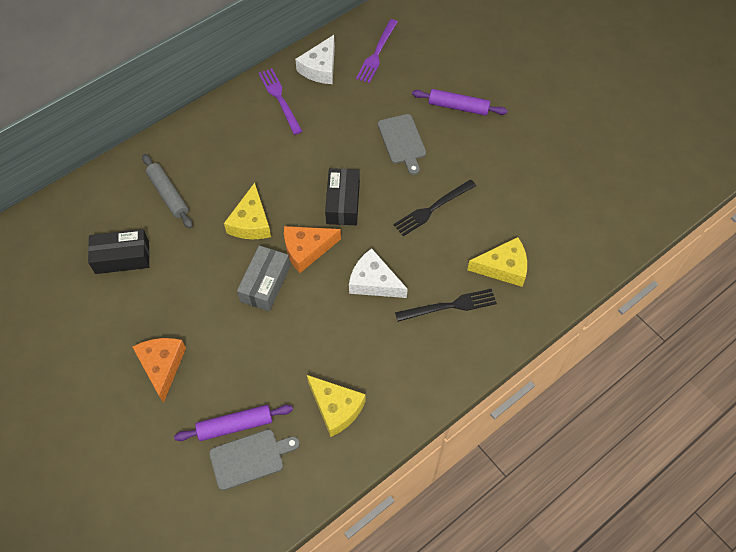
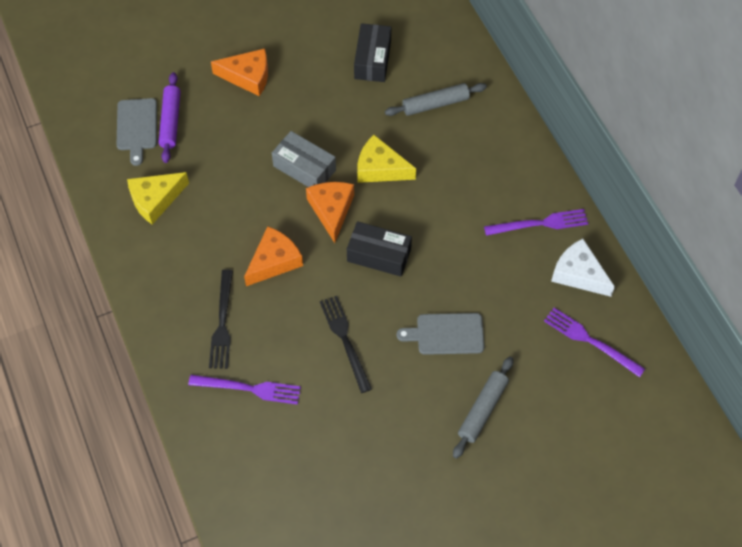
camera: 105 degrees right, 0 degrees up
(374, 282) = (274, 261): white cheese -> orange cheese
(458, 107) = (482, 410): purple rolling pin -> grey rolling pin
(503, 267) = (249, 389): yellow cheese -> purple fork

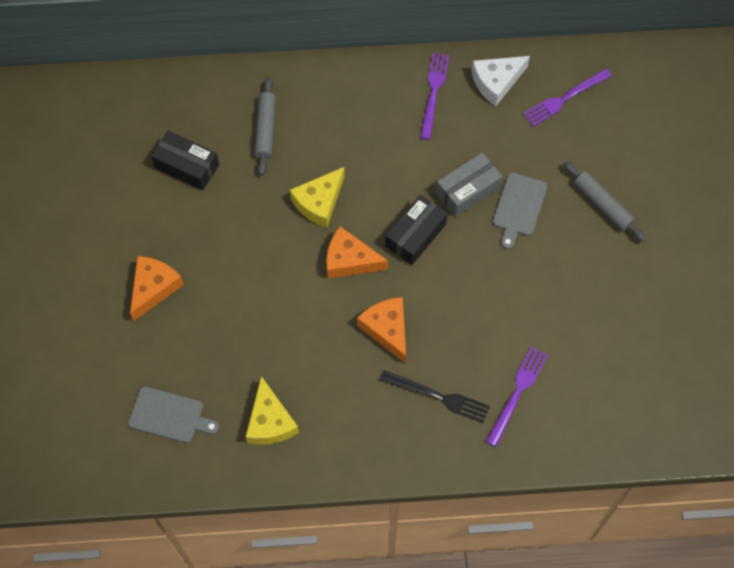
camera: 70 degrees left, 5 degrees up
(170, 121) = (177, 380): purple rolling pin -> none
(304, 168) = (290, 269): grey box -> grey box (468, 190)
(345, 340) = (495, 293): black fork -> none

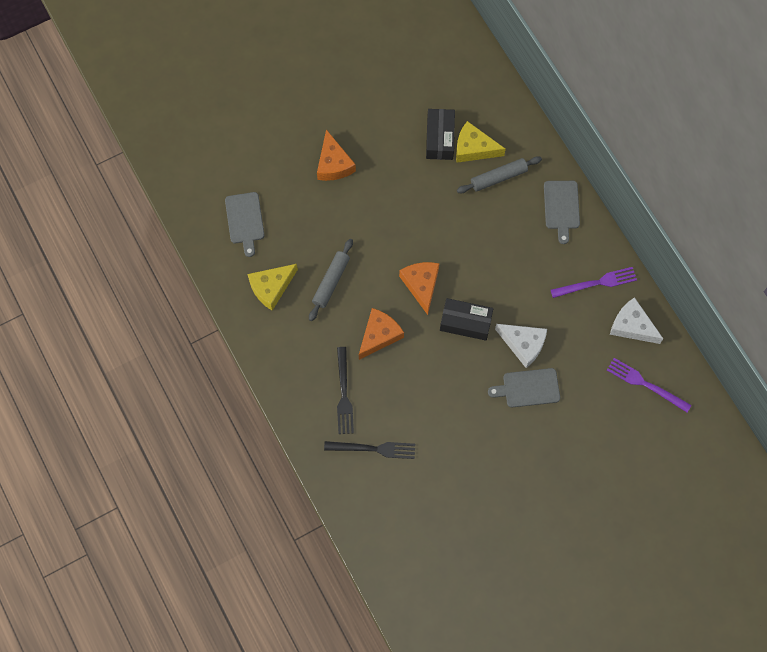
camera: 65 degrees right, 5 degrees up
(153, 288) = (333, 164): orange cheese -> orange cheese turned 75 degrees clockwise
(319, 202) = (458, 242): yellow cheese -> yellow cheese (474, 148)
(333, 87) = (561, 207): none -> grey cutting board
(468, 190) = (523, 344): grey box -> white cheese
(517, 393) = (373, 449): purple fork -> black fork
(602, 205) = (563, 450): grey rolling pin -> grey rolling pin (331, 282)

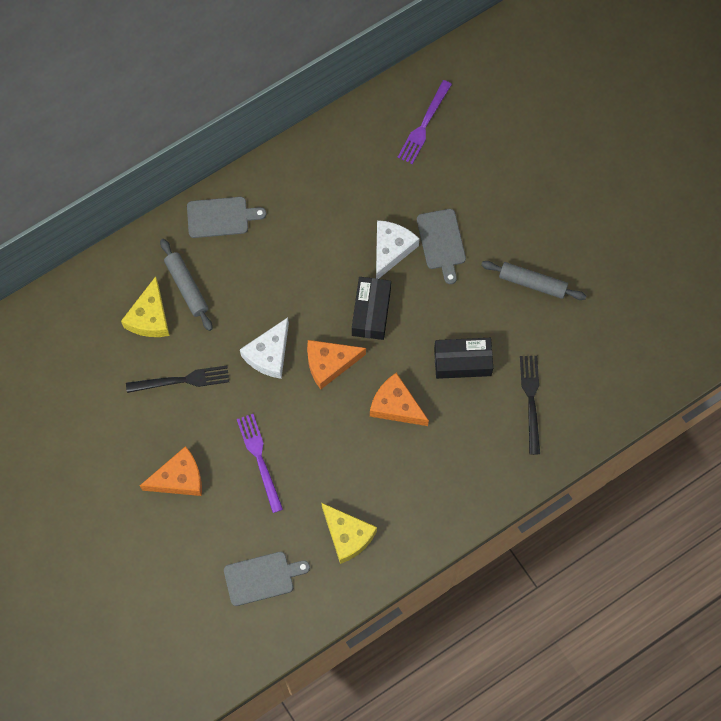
camera: 95 degrees left, 0 degrees up
(331, 282) = (334, 466): grey rolling pin -> grey rolling pin (532, 283)
(344, 394) = (470, 439): black fork -> black fork (181, 380)
(440, 139) = (139, 356): black box -> black box (462, 362)
(596, 283) = (311, 177): purple fork -> purple fork (260, 459)
(632, 326) = (358, 140): white cheese -> white cheese (269, 354)

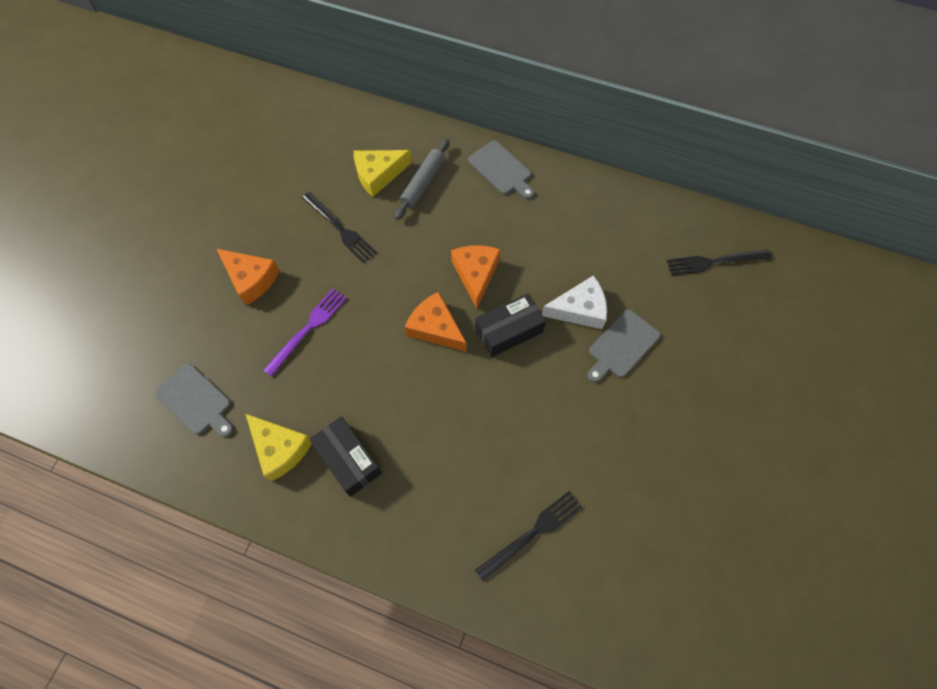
camera: 55 degrees right, 5 degrees down
(269, 354) = (409, 276): white cheese -> none
(347, 535) = (280, 448): yellow cheese -> yellow cheese turned 60 degrees counterclockwise
(396, 405) = (436, 409): orange cheese -> orange cheese (475, 274)
(424, 124) = (715, 262): purple fork -> black fork
(462, 362) = (522, 440): black box -> black box (348, 459)
(532, 283) = (651, 453): grey rolling pin -> none

